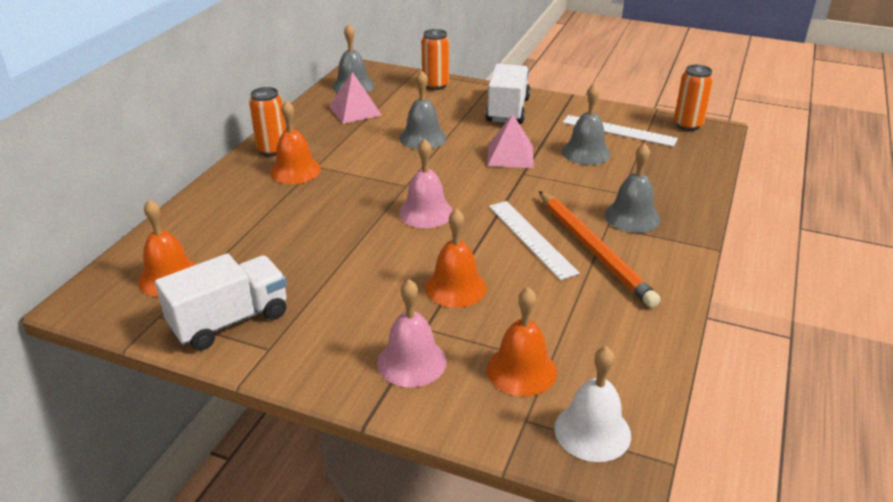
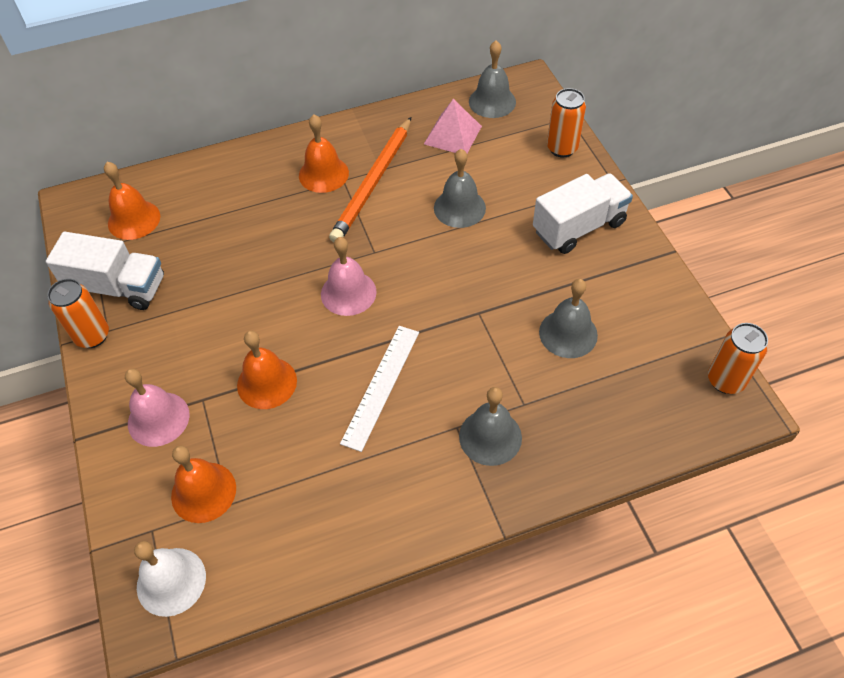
camera: 50 degrees right, 20 degrees up
(272, 150) = (337, 138): orange can -> orange can (92, 336)
(510, 155) = (498, 284): pink pyramid -> none
(594, 250) = (407, 440): orange pencil -> orange pencil (373, 182)
(619, 131) = (642, 332): white ruler -> none

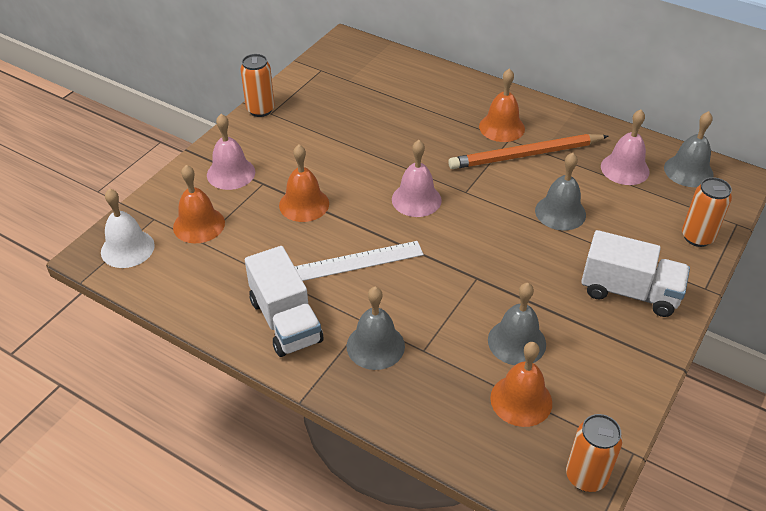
camera: 50 degrees right, 10 degrees down
(118, 287) = (305, 97): white truck -> white truck (286, 321)
(134, 219) = (362, 71): orange bell -> orange bell (521, 400)
(452, 135) = (625, 169): pink pyramid -> pink bell

